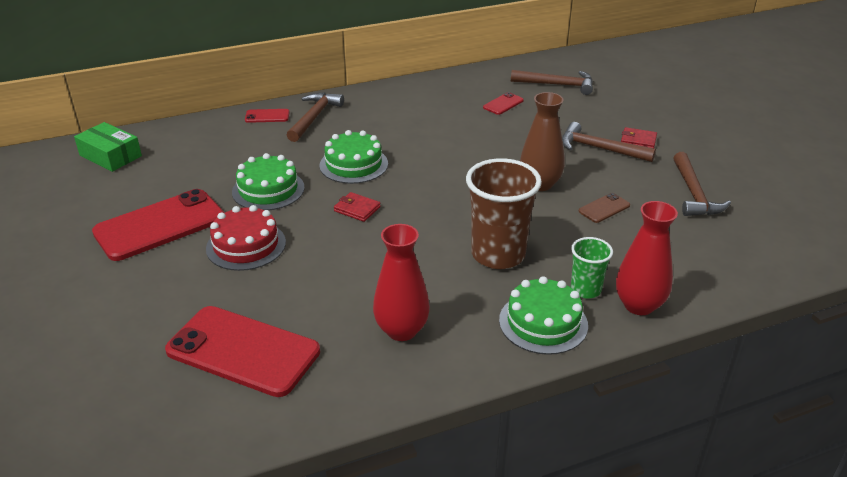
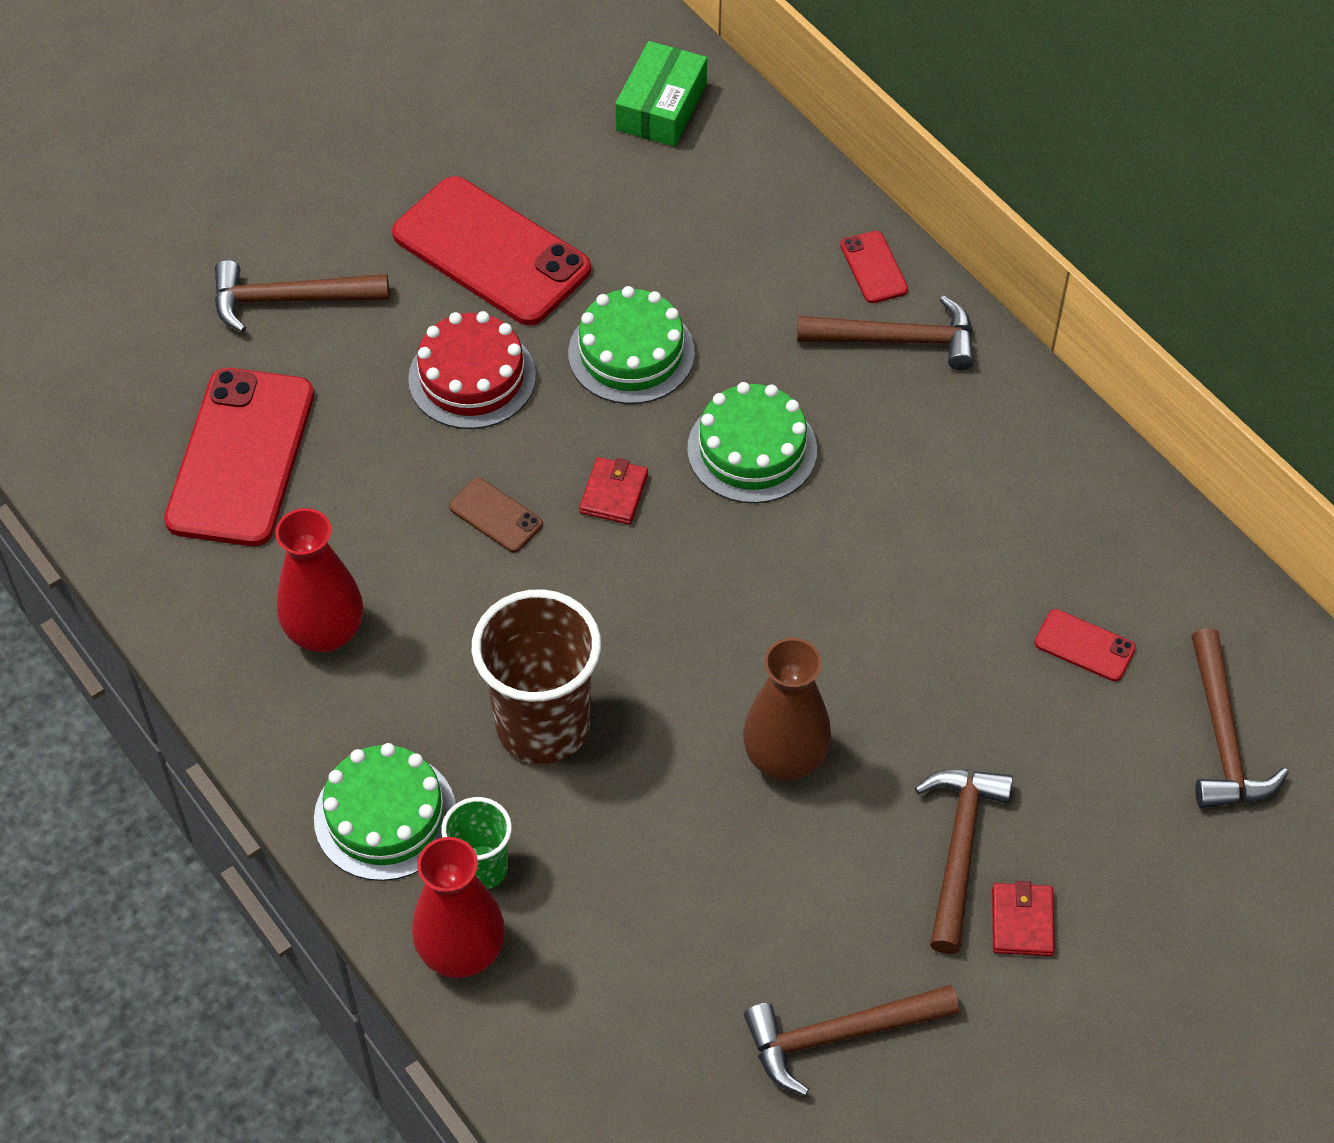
camera: 75 degrees right, 20 degrees up
(128, 311) = (289, 299): none -> brown hammer
(604, 208) = (735, 876): brown phone -> brown phone (496, 515)

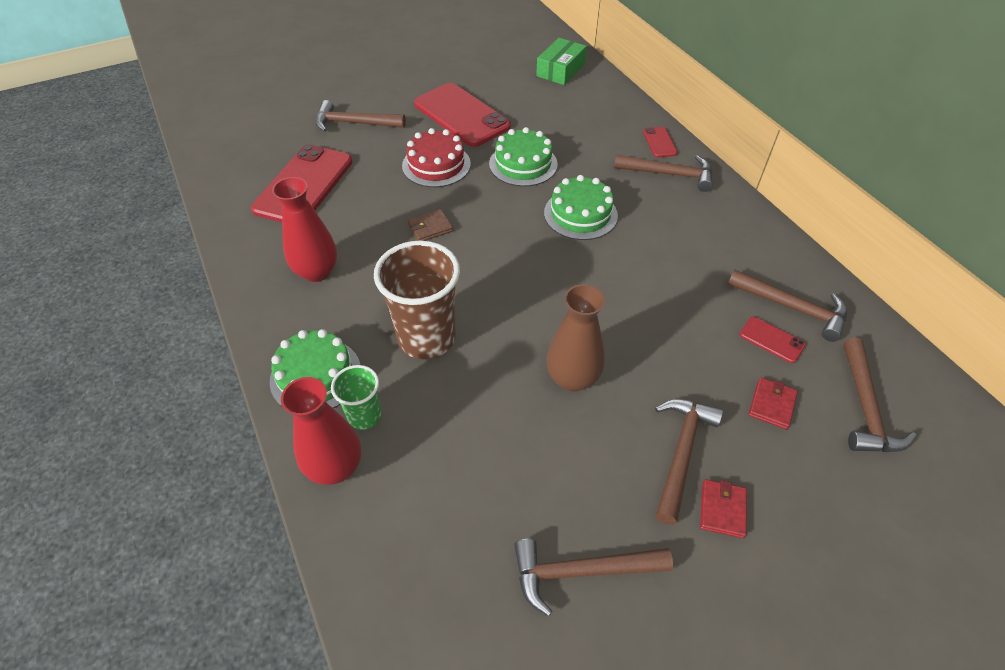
camera: 10 degrees right, 5 degrees down
(496, 515) = (430, 227): brown phone -> brown wallet
(613, 493) = (498, 225): red wallet -> red wallet (771, 405)
(1116, 584) = (792, 308): none -> brown hammer

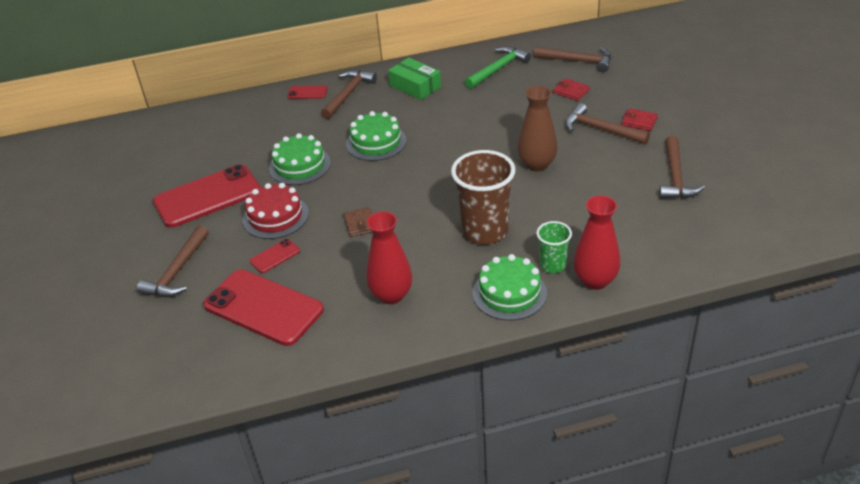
camera: 75 degrees left, 10 degrees down
(560, 70) = (171, 130): green box -> green box (415, 86)
(771, 340) = (522, 81): red phone -> red phone (275, 256)
(792, 308) = (498, 69): brown hammer -> green hammer

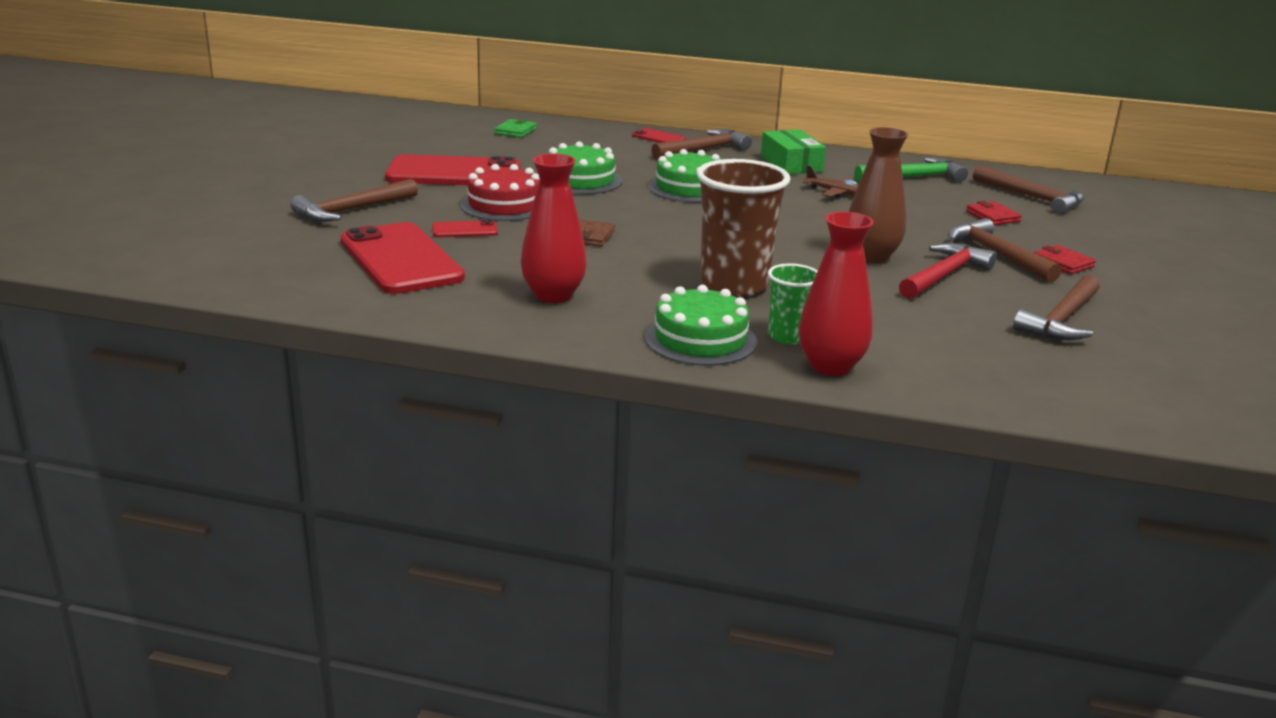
camera: 25 degrees right, 15 degrees down
(203, 127) = (515, 131): none -> green wallet
(467, 107) = (836, 193): none -> brown plane
(589, 164) = (944, 275): none -> red hammer

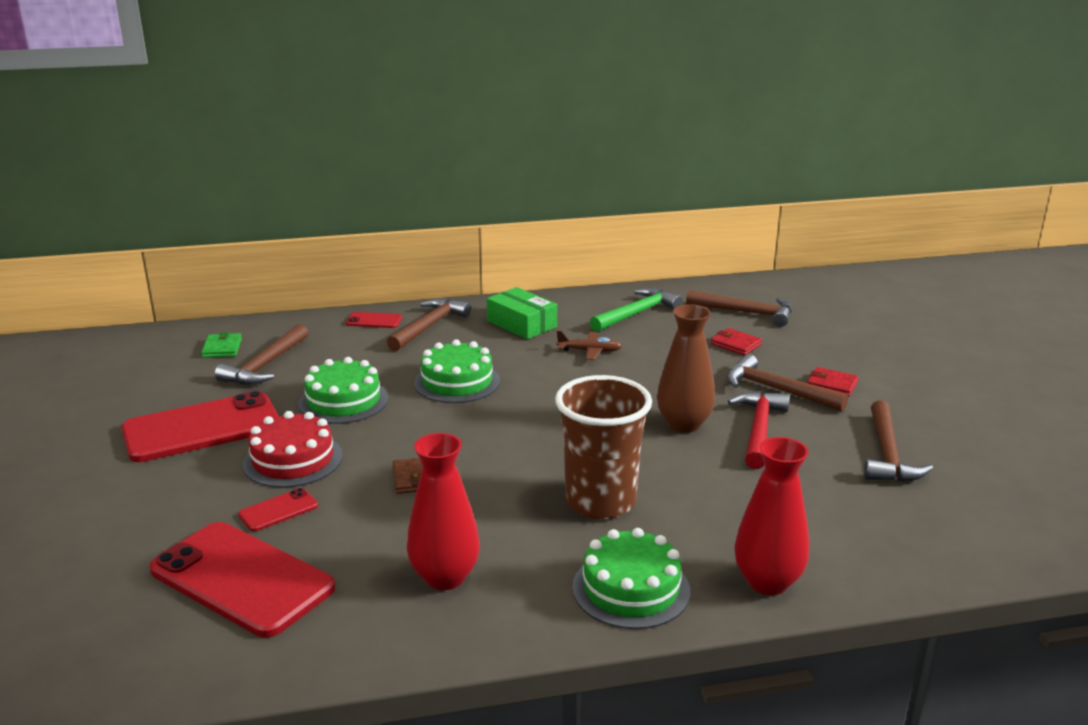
camera: 25 degrees left, 0 degrees up
(351, 210) = (126, 519): brown hammer -> brown hammer (265, 365)
(788, 336) = (701, 555): green cup -> none

